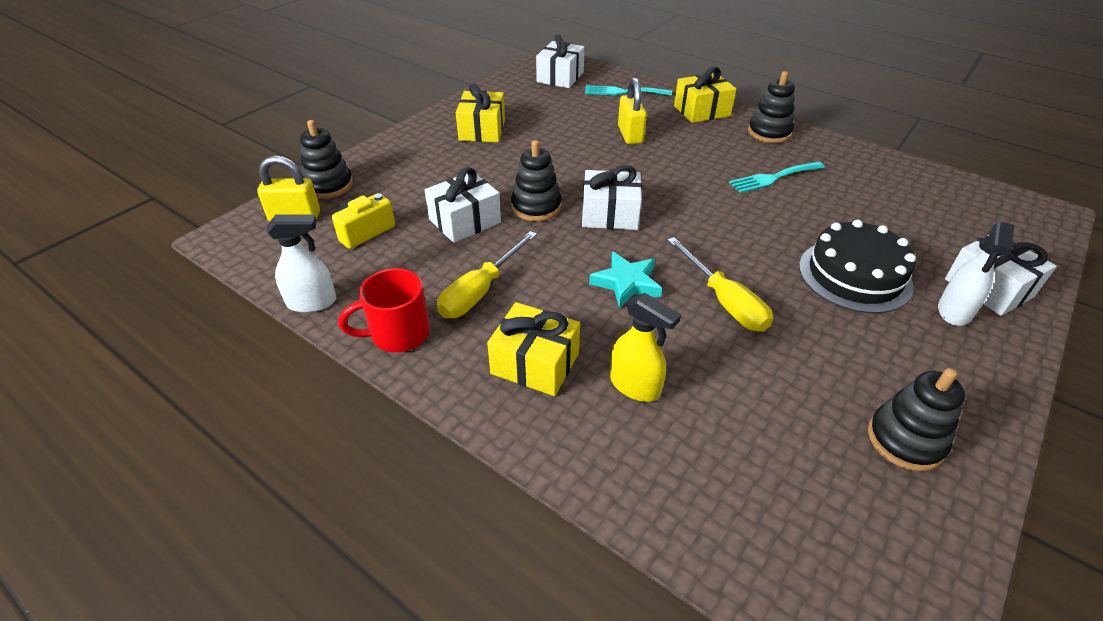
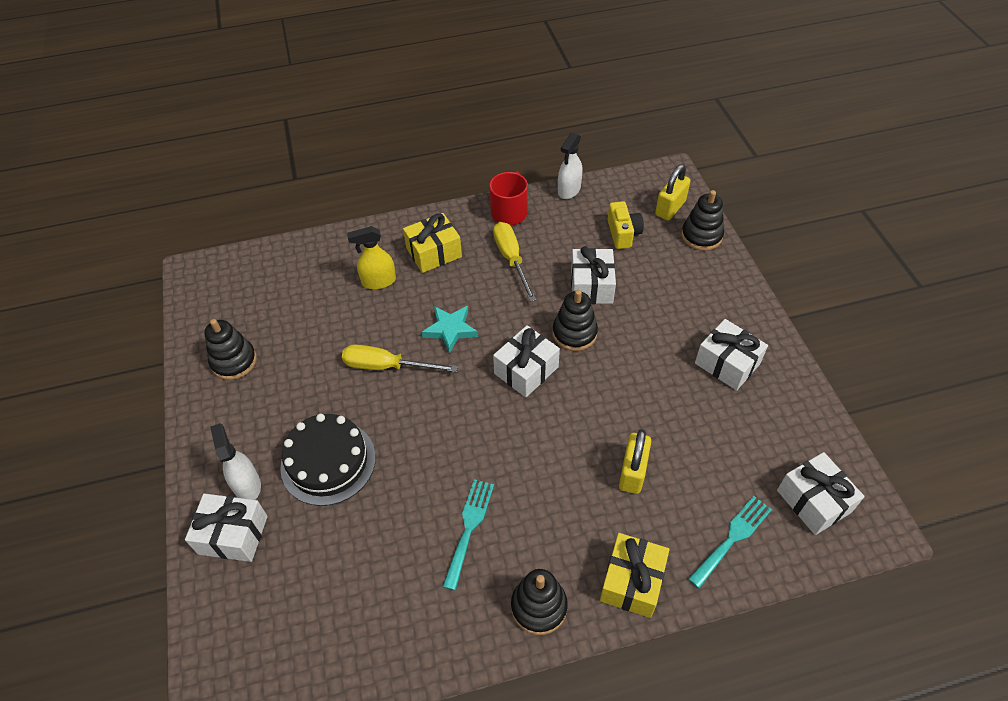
camera: 130 degrees right, 10 degrees up
(482, 130) = (727, 363): yellow gift -> white gift
(630, 135) = (632, 472): yellow padlock -> yellow padlock turned 75 degrees clockwise

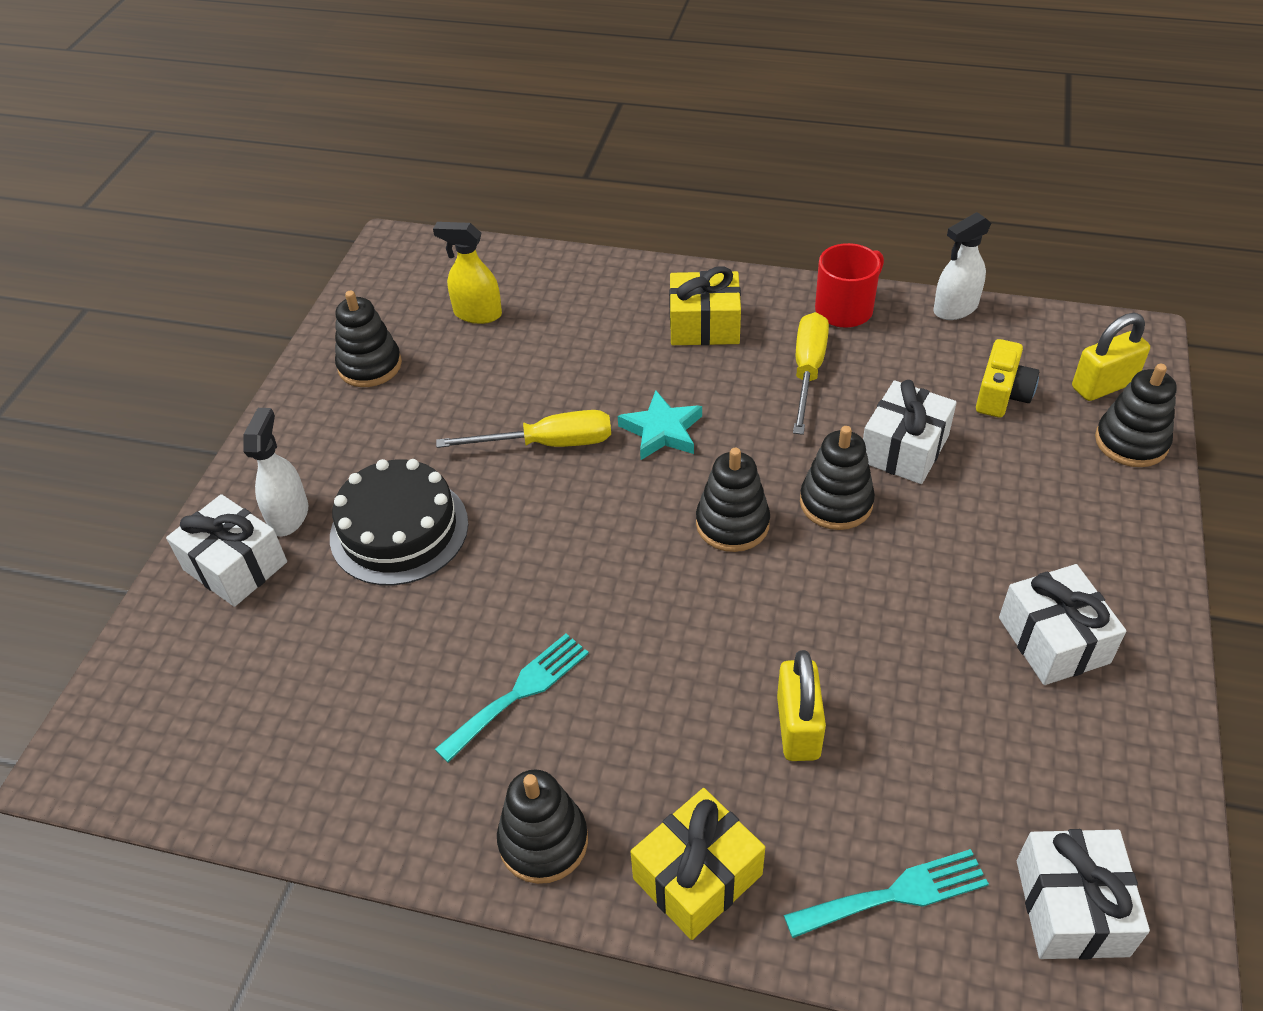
camera: 30 degrees right, 5 degrees down
(378, 281) = (607, 335): yellow spray bottle -> yellow spray bottle (477, 314)
(386, 366) = (548, 444): yellow screwdriver -> yellow screwdriver turned 135 degrees clockwise
(526, 370) = (732, 524): white gift -> black stacking toy
(632, 472) = (798, 727): yellow padlock -> yellow padlock turned 45 degrees counterclockwise

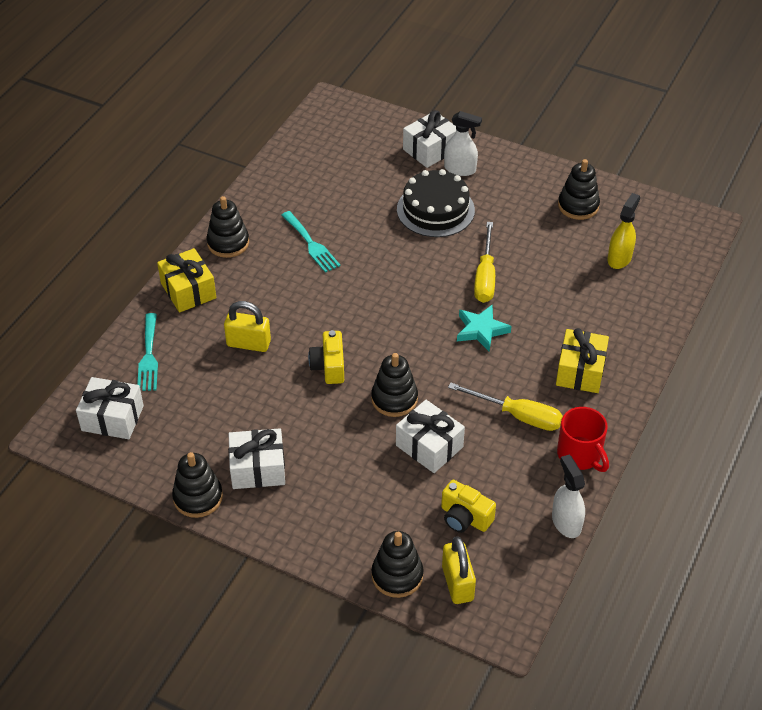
camera: 100 degrees right, 0 degrees up
(732, 524) = (393, 347): black stacking toy -> black stacking toy (198, 497)
(804, 597) = (329, 366): none -> yellow camera

